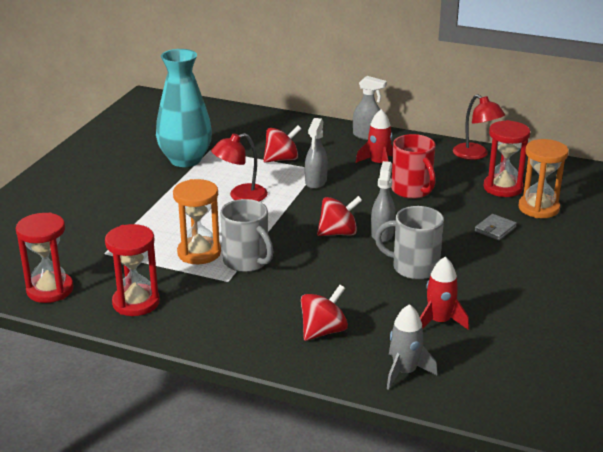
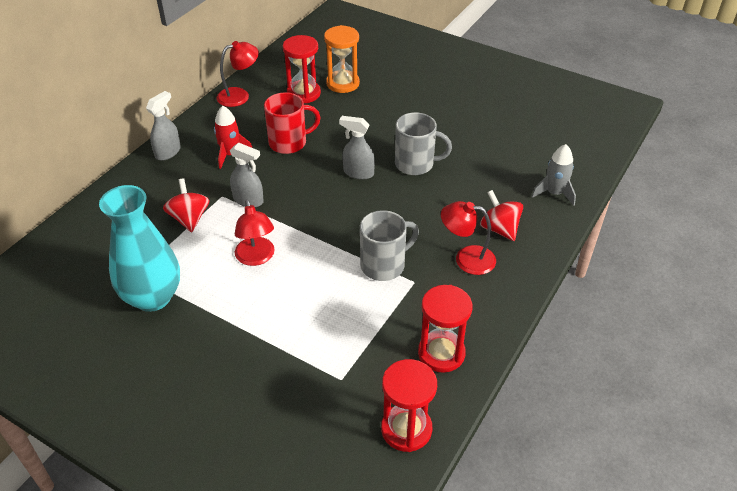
camera: 80 degrees left, 15 degrees up
(199, 253) = (360, 299): orange hourglass -> none
(268, 310) = (466, 259): none -> red lamp
(338, 233) = (349, 199): red spinning top -> none
(414, 267) = (415, 164): grey mug -> grey mug turned 105 degrees counterclockwise
(439, 322) = (492, 165): red rocket -> none
(495, 229) = (368, 111): grey wallet -> none

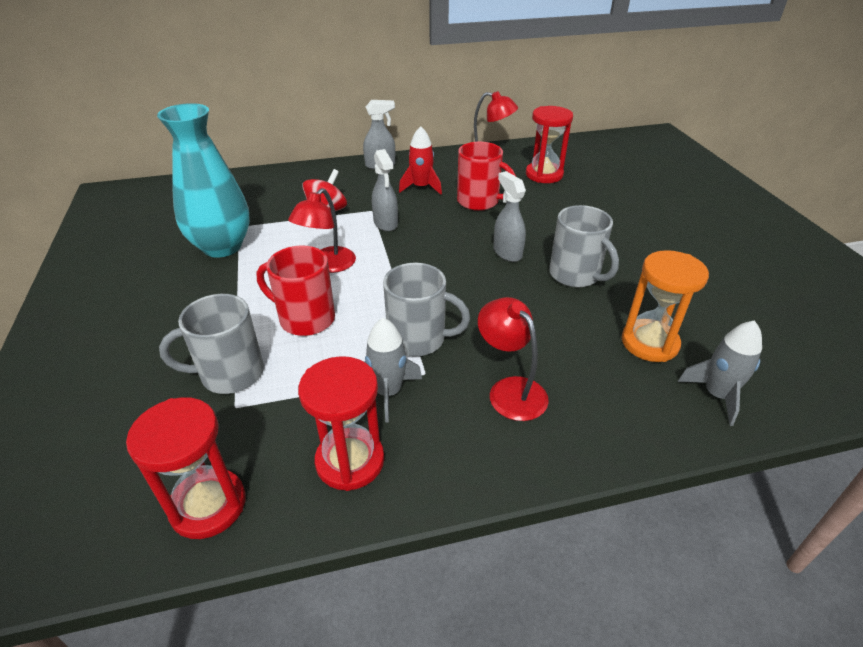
camera: 45 degrees right, 5 degrees down
(299, 302) = (305, 319): none -> red mug
(308, 366) = (230, 374): none -> grey mug
(342, 83) = (591, 182): orange hourglass -> orange hourglass (649, 343)
(410, 306) = (388, 392): none -> grey rocket
(499, 229) = (590, 387): red spinning top -> none

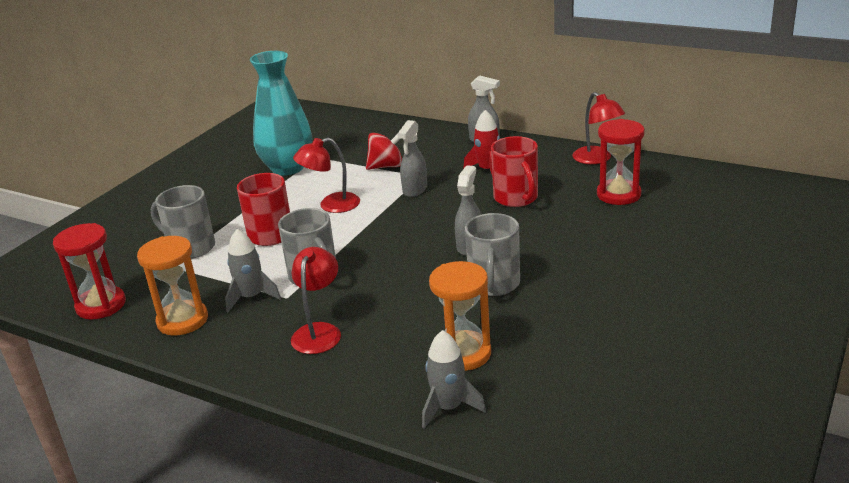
camera: 45 degrees right, 10 degrees down
(350, 461) = (182, 320): red hourglass -> orange hourglass

